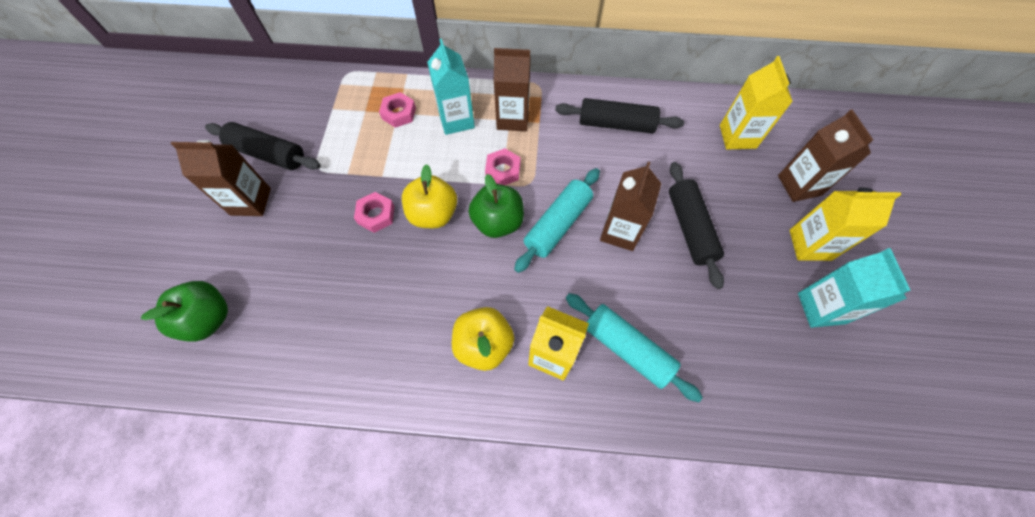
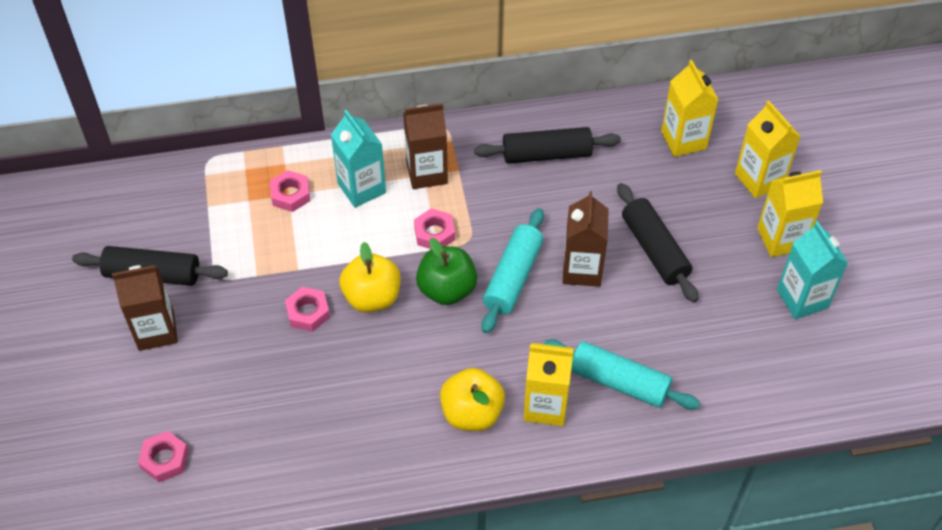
camera: 15 degrees left, 10 degrees down
(208, 319) = (164, 459): green apple -> pink nut
(799, 185) = (759, 179): brown carton -> yellow carton

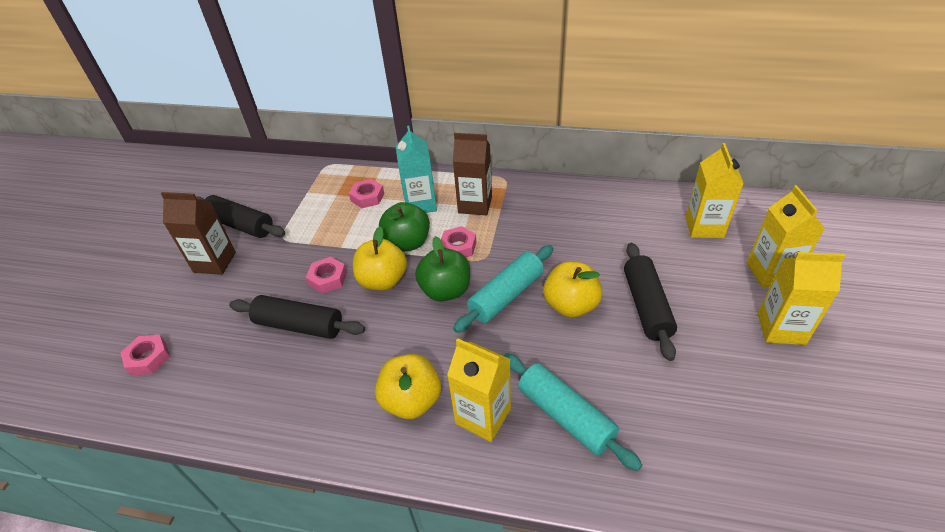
camera: 25 degrees right, 10 degrees down
(374, 244) = (407, 243): none -> green apple
(546, 154) = (577, 212): black rolling pin -> black rolling pin (299, 325)
(582, 270) = (571, 305): brown carton -> yellow apple
(802, 298) = (792, 391): turquoise carton -> none

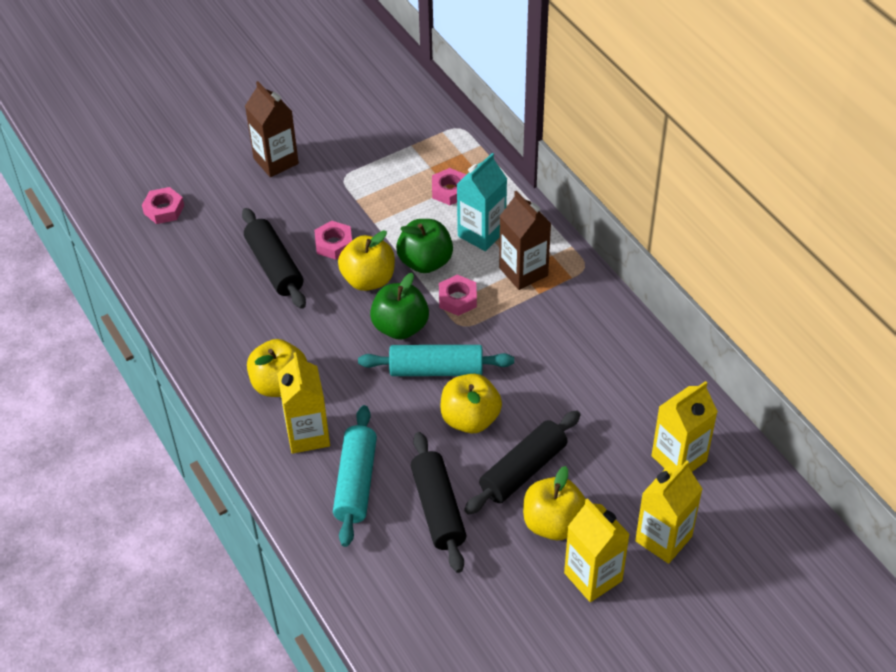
camera: 45 degrees right, 5 degrees up
(241, 225) = (328, 139): black rolling pin -> black rolling pin (438, 509)
(711, 320) = (553, 523): none -> yellow apple

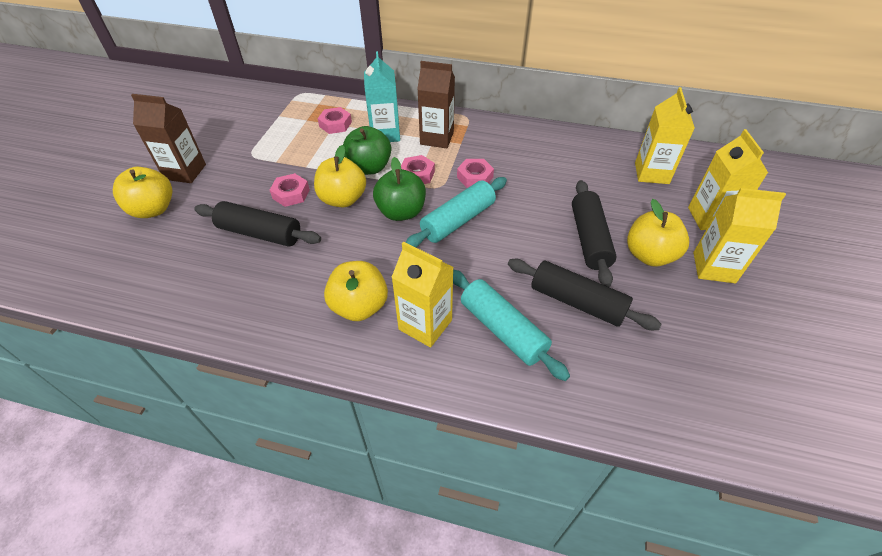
camera: 45 degrees left, 0 degrees up
(164, 209) = (115, 252): pink nut -> pink nut (475, 177)
(470, 419) = (518, 233): yellow apple -> yellow apple (153, 209)

